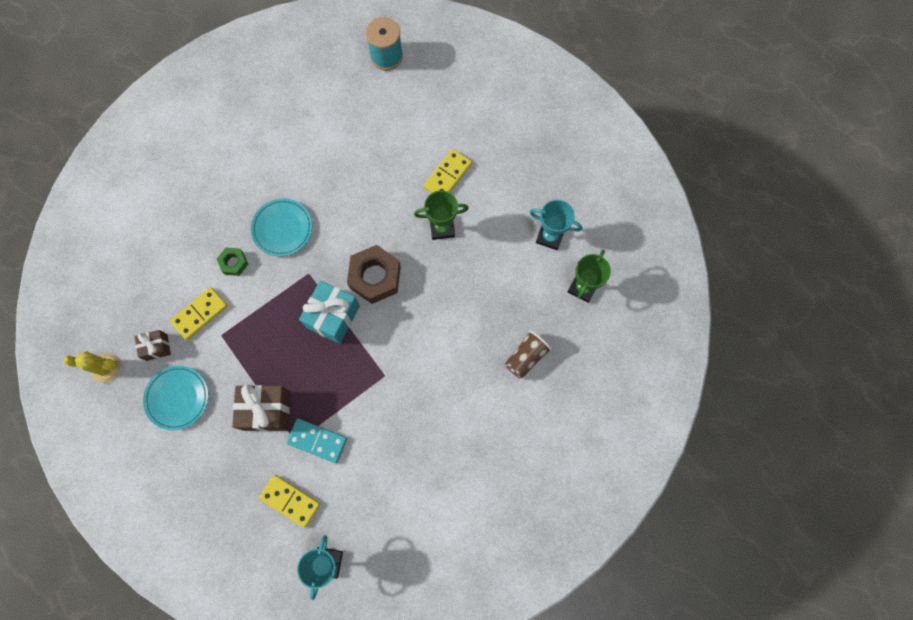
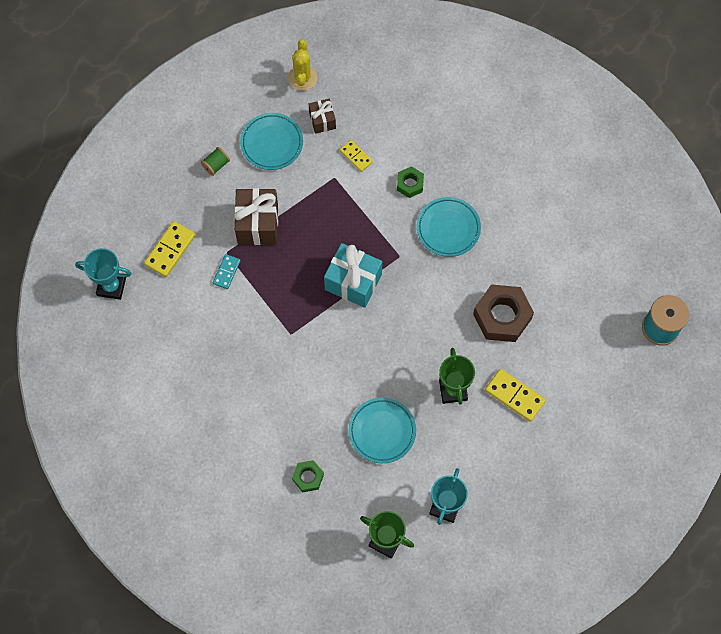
camera: 90 degrees right, 5 degrees down
(197, 455) = (216, 165): none -> green spool
(200, 314) = (356, 156): yellow domino -> yellow domino, size x0.62
(317, 441) = (226, 272): turquoise domino -> turquoise domino, size x0.62
(375, 277) = (396, 322): brown nut -> brown nut (502, 316)
(481, 290) = (382, 431): none -> turquoise plate
(526, 357) = (308, 477): brown cup -> green nut

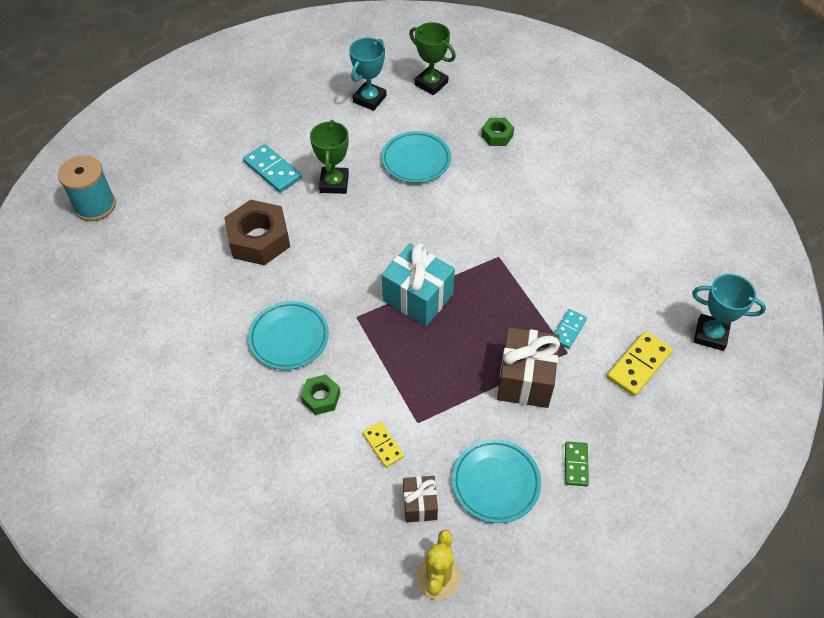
camera: 170 degrees left, 15 degrees down
(216, 165) = (576, 464): green spool -> green domino
(514, 396) = (272, 170): yellow domino -> turquoise domino

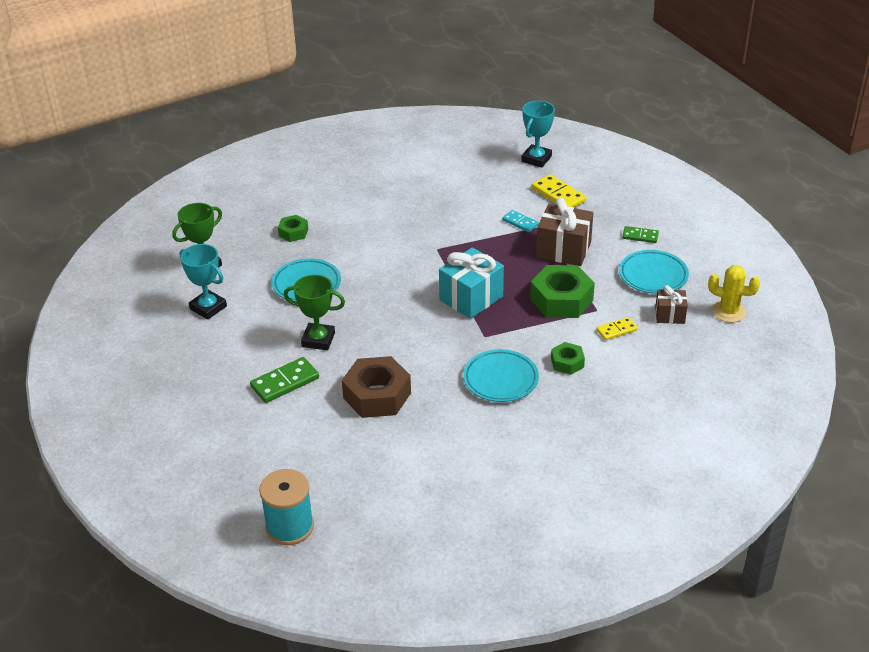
camera: 80 degrees left, 15 degrees down
(272, 170) = (285, 382): turquoise domino -> green domino
(430, 384) = (561, 300): none -> green nut

